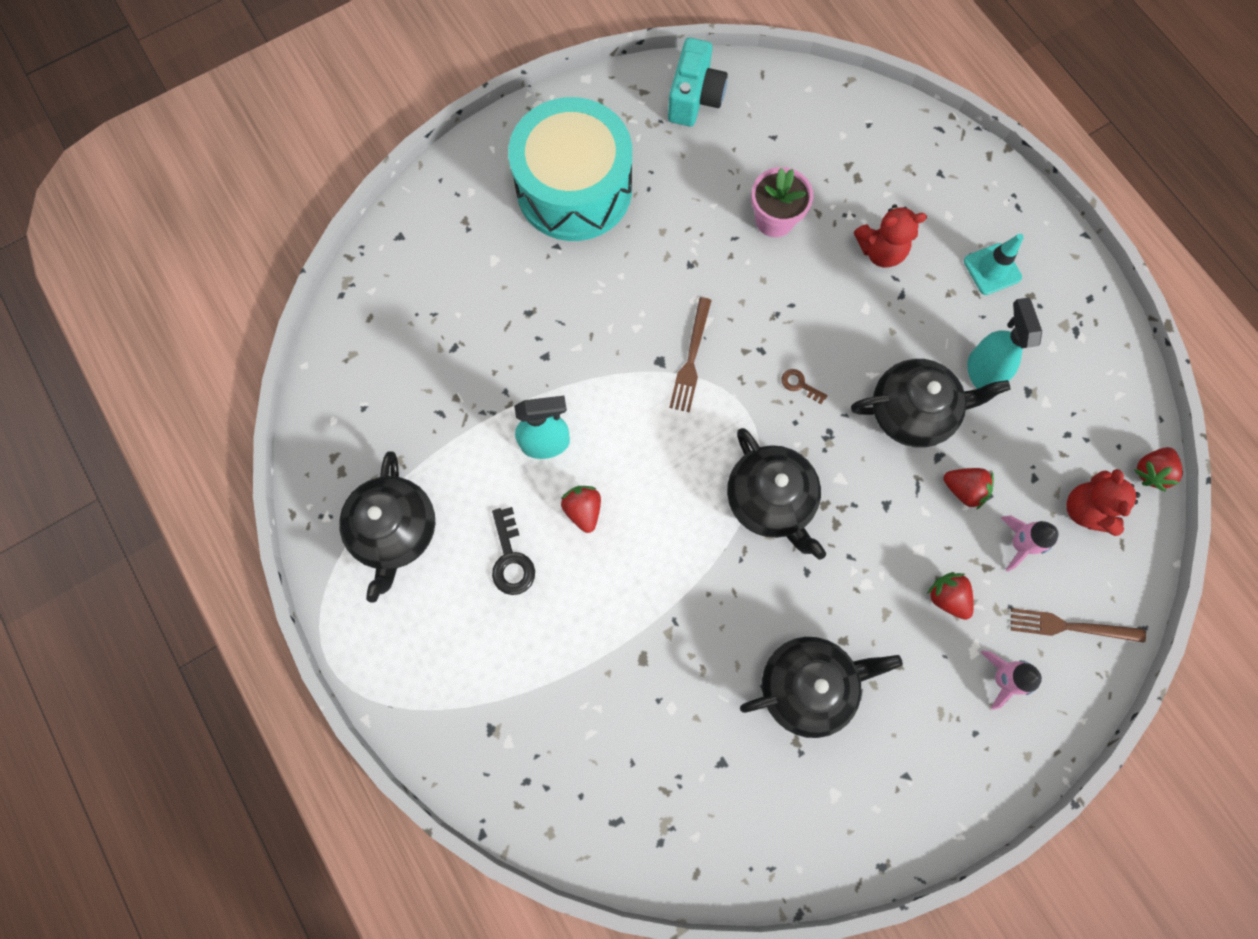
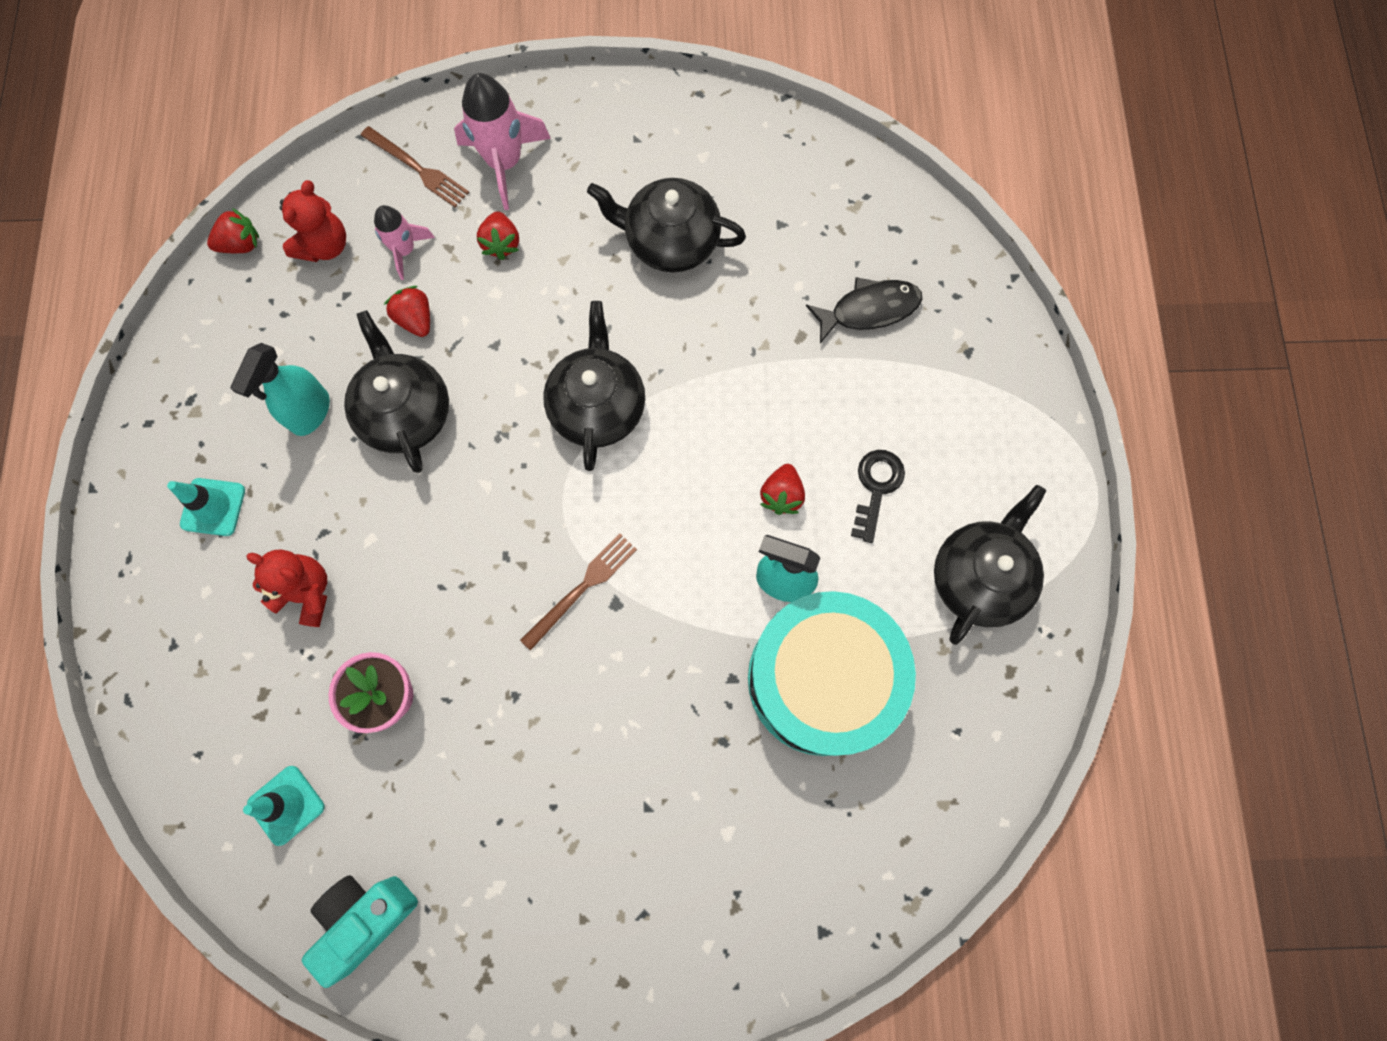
camera: 150 degrees left, 0 degrees up
(574, 188) = (584, 874): turquoise drum -> turquoise drum (822, 679)
(597, 720) = (869, 310): none -> black fish
(790, 127) = (286, 805): none -> turquoise traffic cone
(799, 385) = (493, 499): brown key -> none
(912, 412) = (406, 412): black teapot -> black teapot turned 45 degrees clockwise
(1002, 678) = (505, 163): pink rocket -> pink rocket, size x1.69

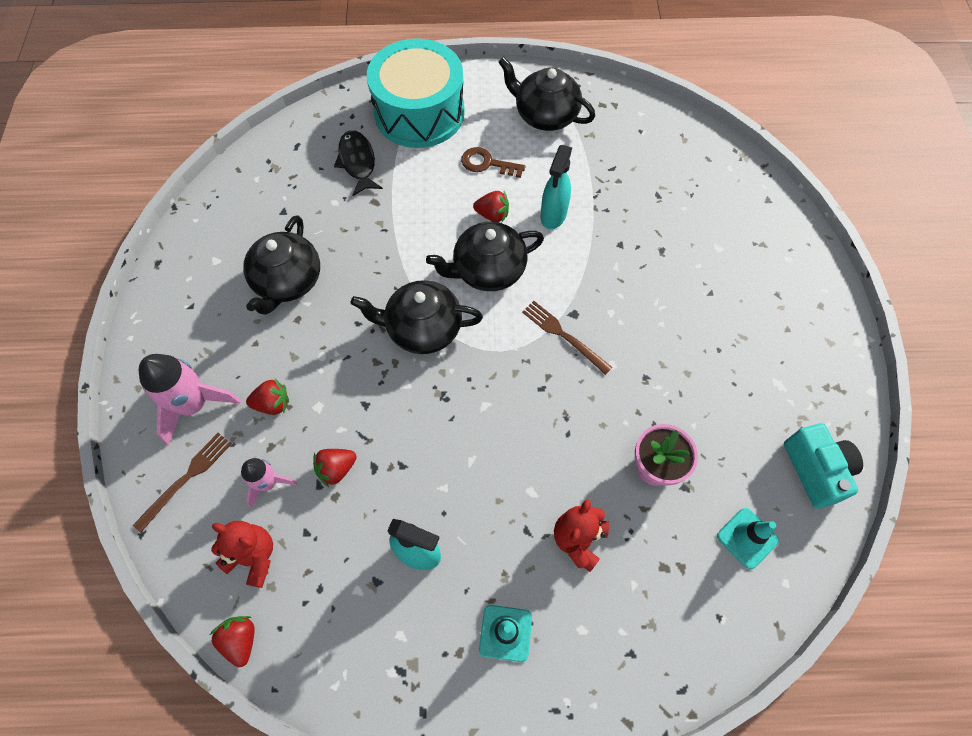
camera: 90 degrees left, 10 degrees down
(366, 917) = (815, 470): turquoise camera -> turquoise camera turned 150 degrees counterclockwise
(406, 412) = (421, 471): black teapot -> black teapot (488, 270)
(822, 679) = (615, 196): turquoise drum -> turquoise drum (419, 113)
(876, 487) = (487, 163): black key -> brown key

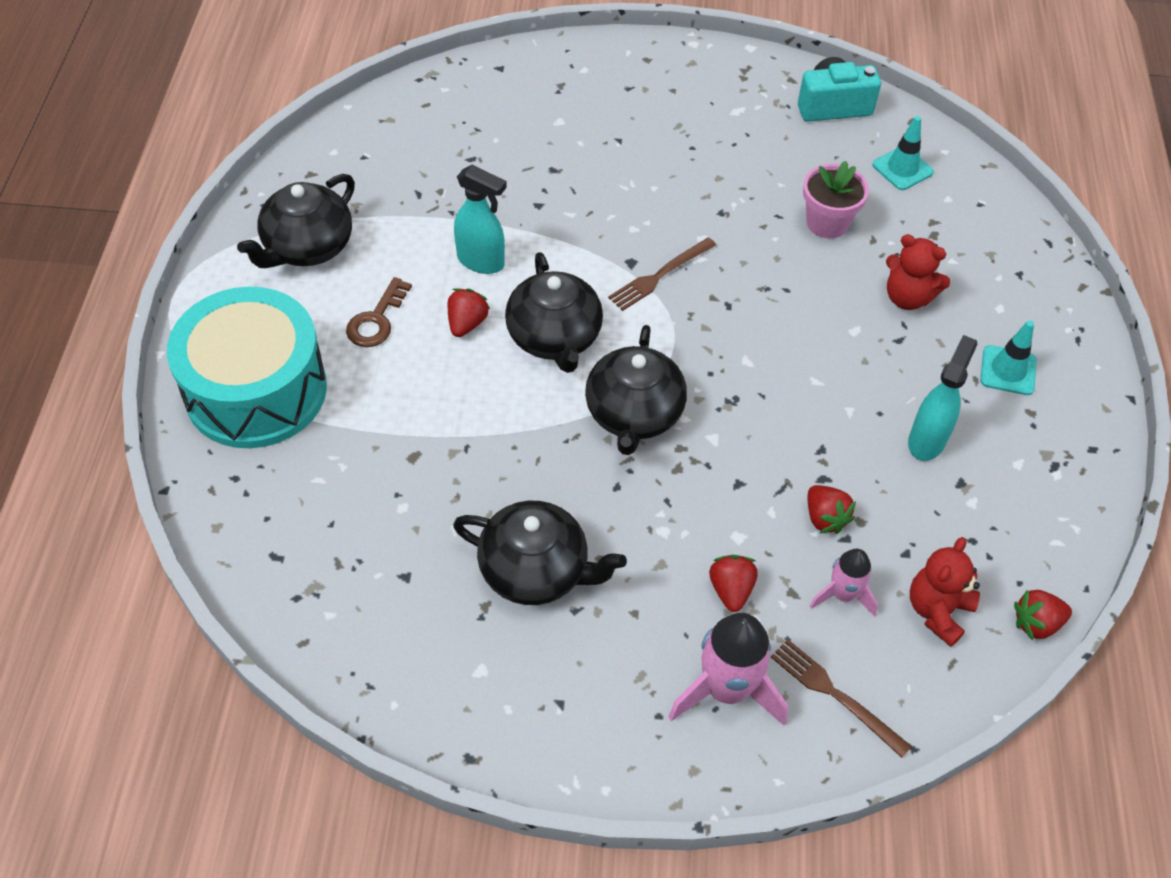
camera: 85 degrees left, 10 degrees down
(358, 162) = (333, 474): black fish -> none

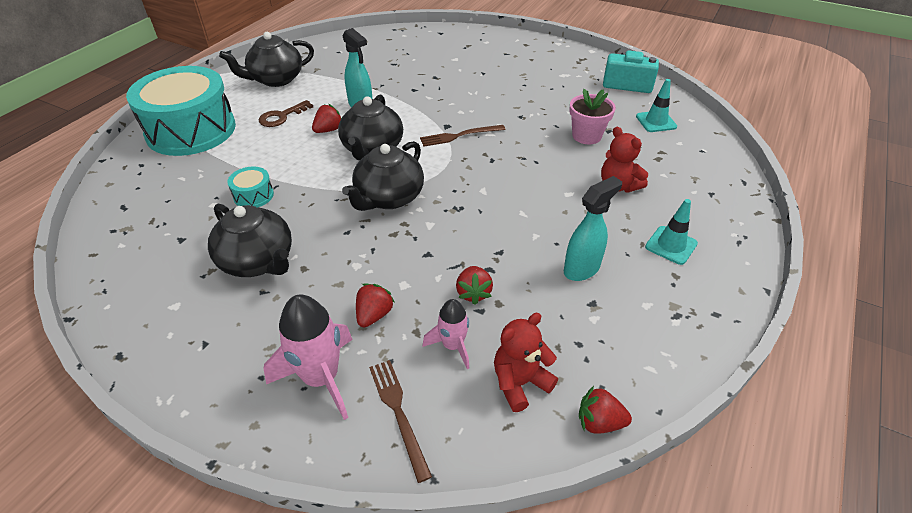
camera: 25 degrees right, 10 degrees down
(448, 473) = (253, 195): none -> turquoise drum

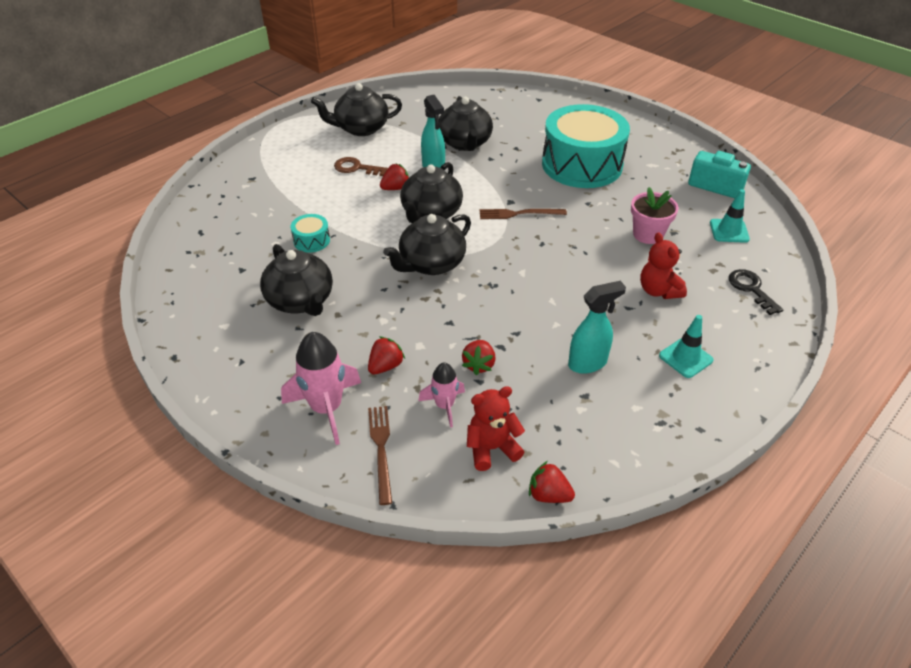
camera: 15 degrees right, 0 degrees up
(191, 130) = (272, 169): turquoise drum -> turquoise drum (582, 165)
(281, 117) = (356, 168): brown key -> brown key turned 45 degrees clockwise
(384, 79) = (465, 143): none -> black teapot
(698, 169) = (751, 289): none -> black key

